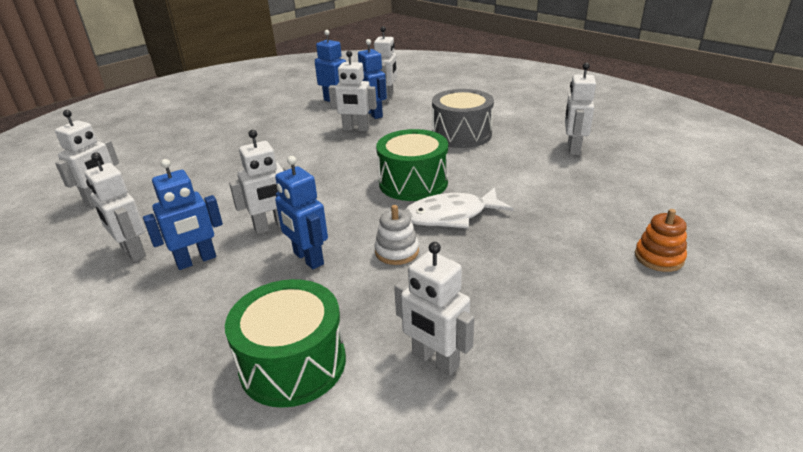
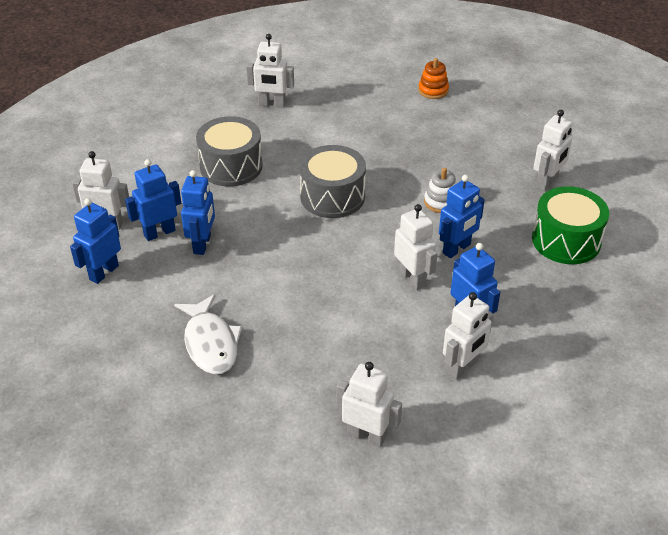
camera: 95 degrees left, 10 degrees up
(356, 129) = (202, 244): white robot -> blue robot
(413, 182) = (332, 196): green drum -> grey drum
(451, 216) = (388, 175): white fish -> white fish (210, 343)

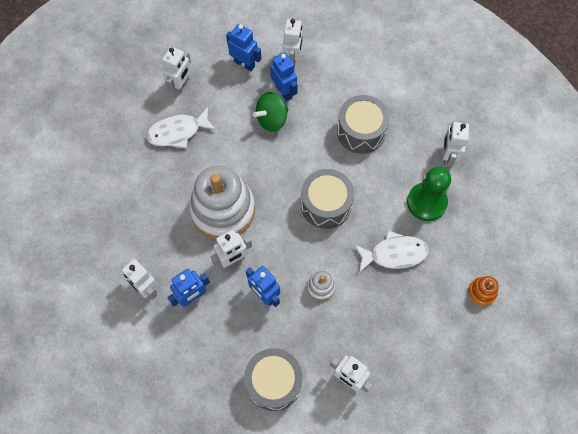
camera: 90 degrees right, 25 degrees up
(202, 244) = (272, 119): blue robot -> green spinning top
(329, 121) = (426, 202): none -> green pawn
(339, 290) = (223, 209): none -> white stacking toy
(366, 436) = (96, 225): white robot -> white robot (181, 86)
(394, 146) = (394, 254): none -> white fish
(566, 240) = (273, 382): green drum -> grey drum

